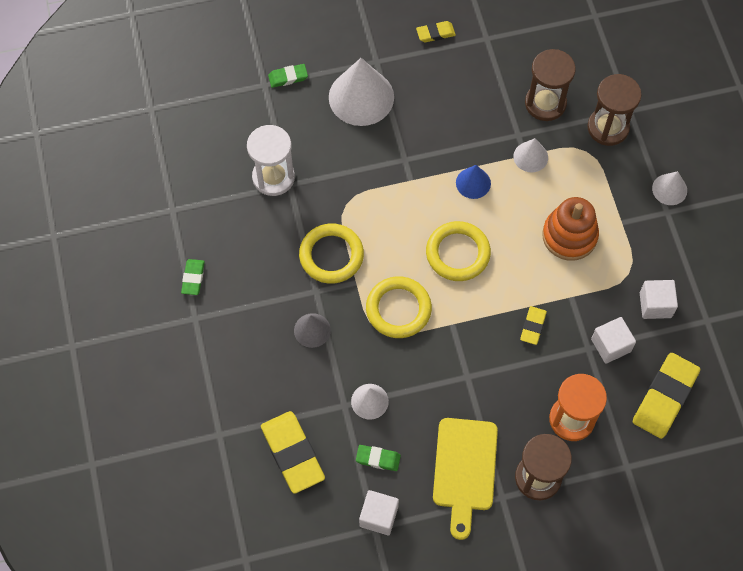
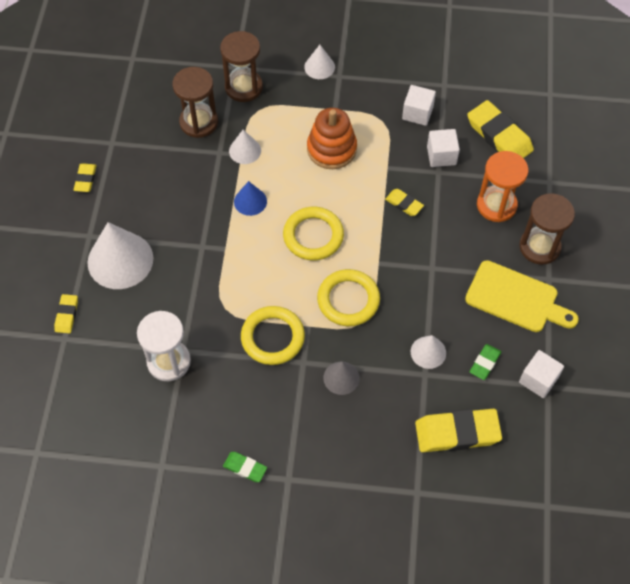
camera: 70 degrees left, 5 degrees down
(288, 77) = (67, 315): green eraser -> yellow eraser

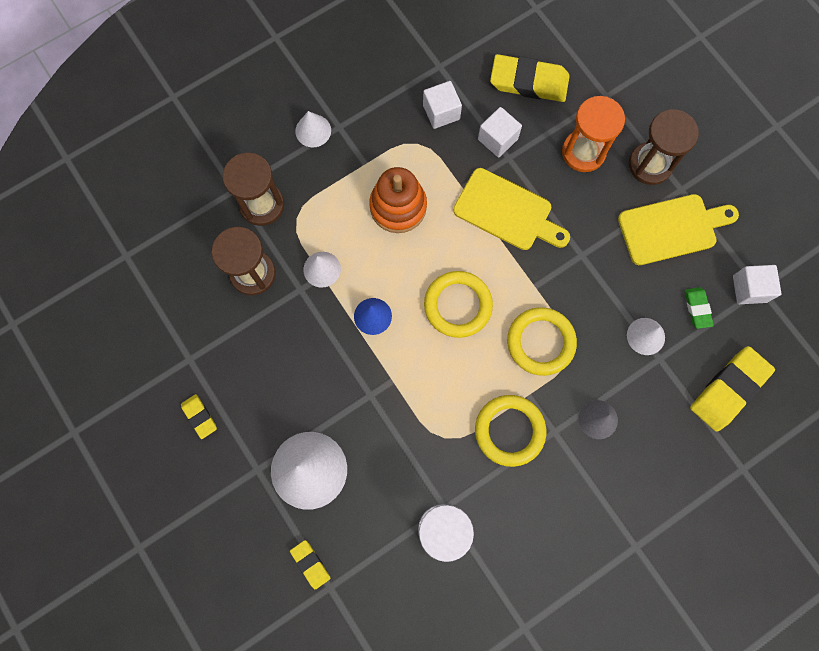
camera: 40 degrees left, 15 degrees up
(245, 468) = (593, 569): green eraser -> none
(404, 204) = (507, 212): yellow eraser -> yellow cutting board

